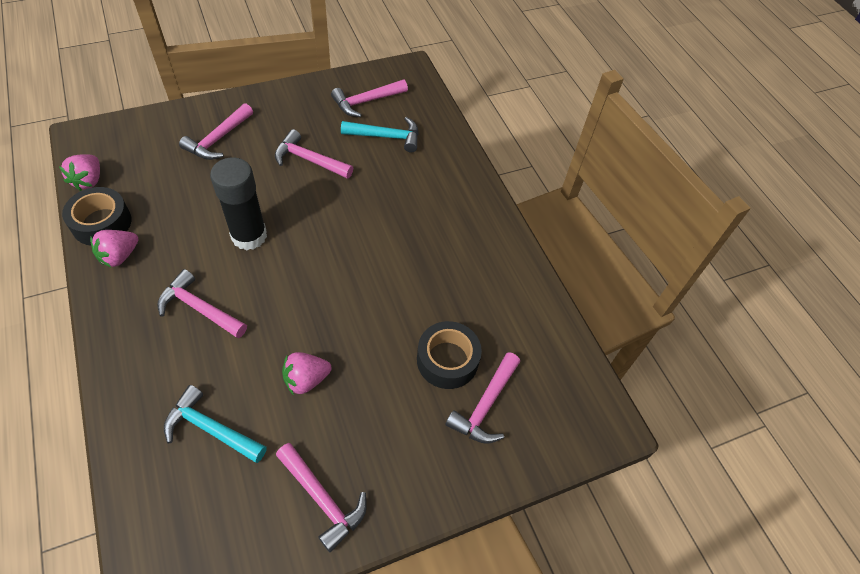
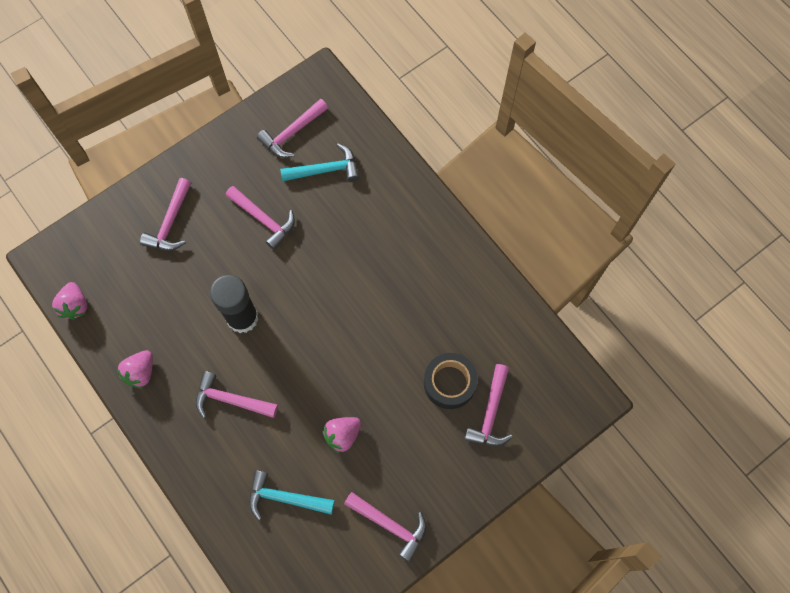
camera: 10 degrees left, 15 degrees up
(101, 223) = (109, 345): black tape -> none
(309, 160) = (264, 219): pink hammer -> pink hammer turned 150 degrees counterclockwise

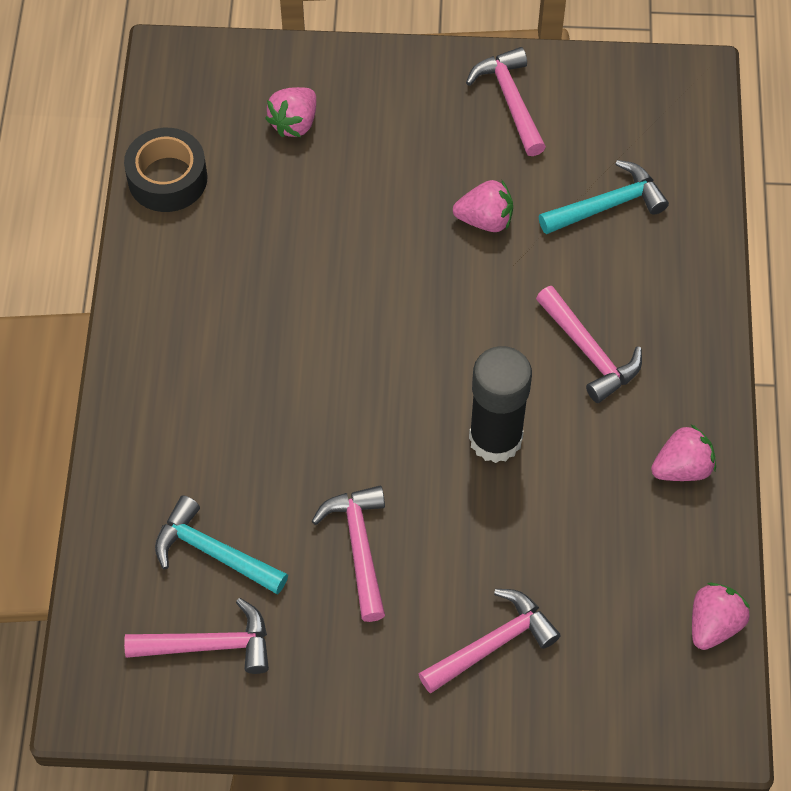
camera: 140 degrees left, 10 degrees down
(285, 498) = (607, 205): turquoise hammer -> turquoise hammer turned 75 degrees counterclockwise
(449, 383) = (310, 184): black tape -> black tape (167, 178)
(490, 413) = (294, 123): pink hammer -> pink strawberry

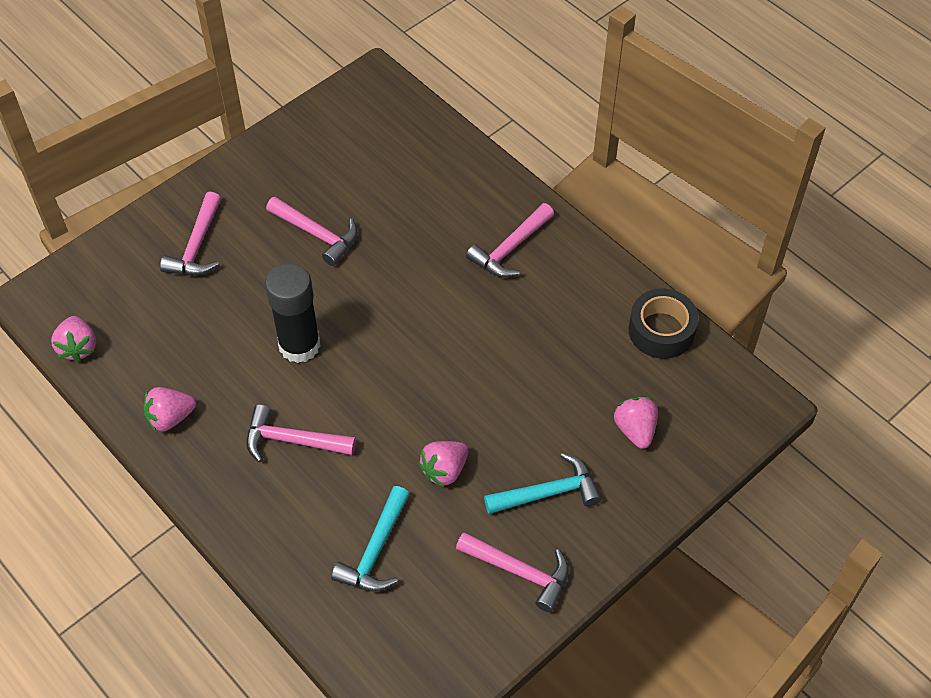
camera: 135 degrees right, 5 degrees down
(209, 645) = (344, 139): pink hammer -> pink hammer (510, 248)
(213, 552) = (390, 175): turquoise hammer -> turquoise hammer (548, 493)
(682, 468) = (170, 418): pink strawberry -> pink strawberry turned 45 degrees clockwise

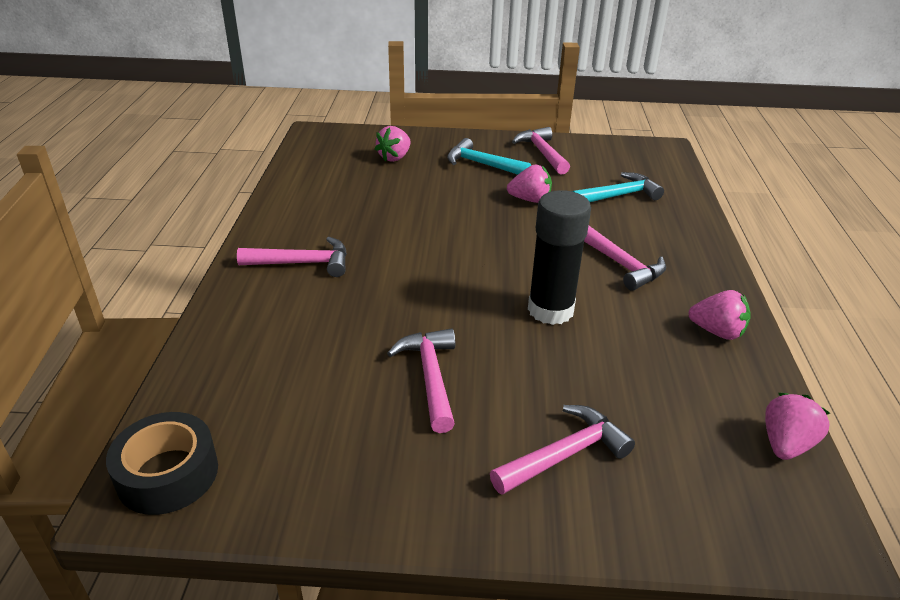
camera: 135 degrees left, 20 degrees down
(661, 330) = (301, 177): black tape -> black tape (168, 474)

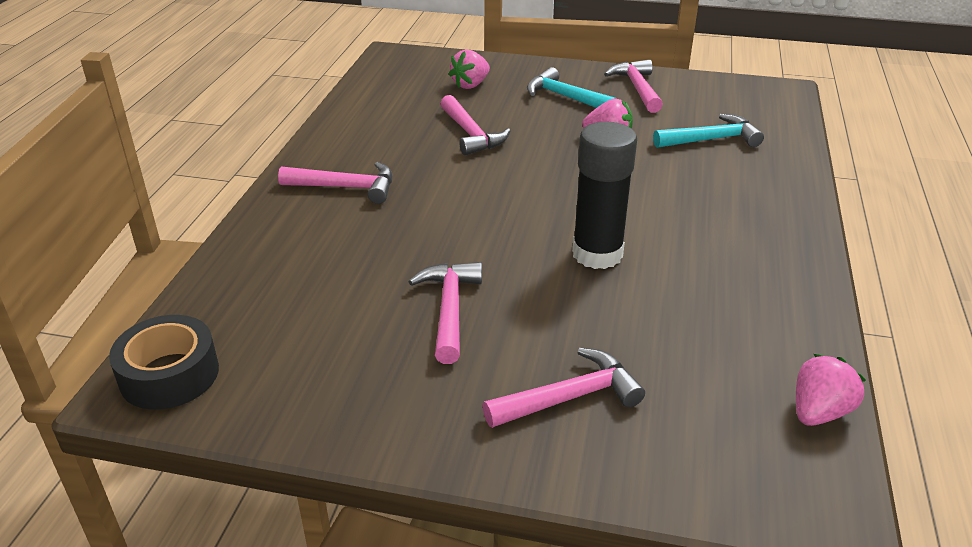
camera: 10 degrees right, 0 degrees up
(620, 264) = (690, 212): pink hammer -> pink hammer (471, 134)
(717, 332) = (779, 291): pink strawberry -> none

